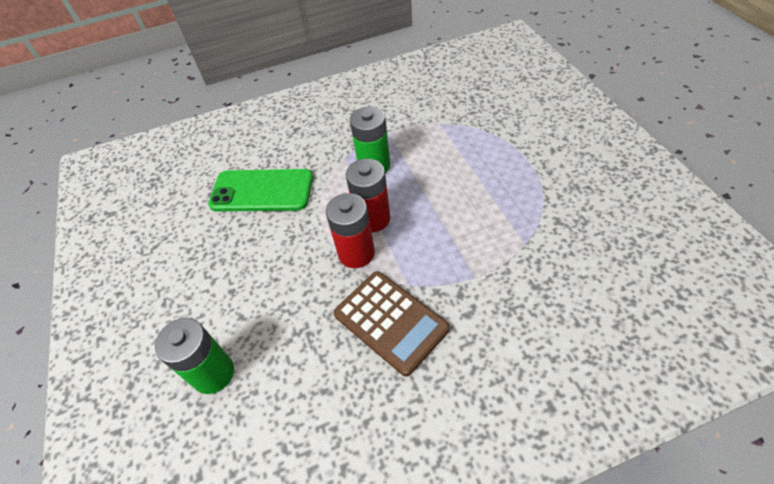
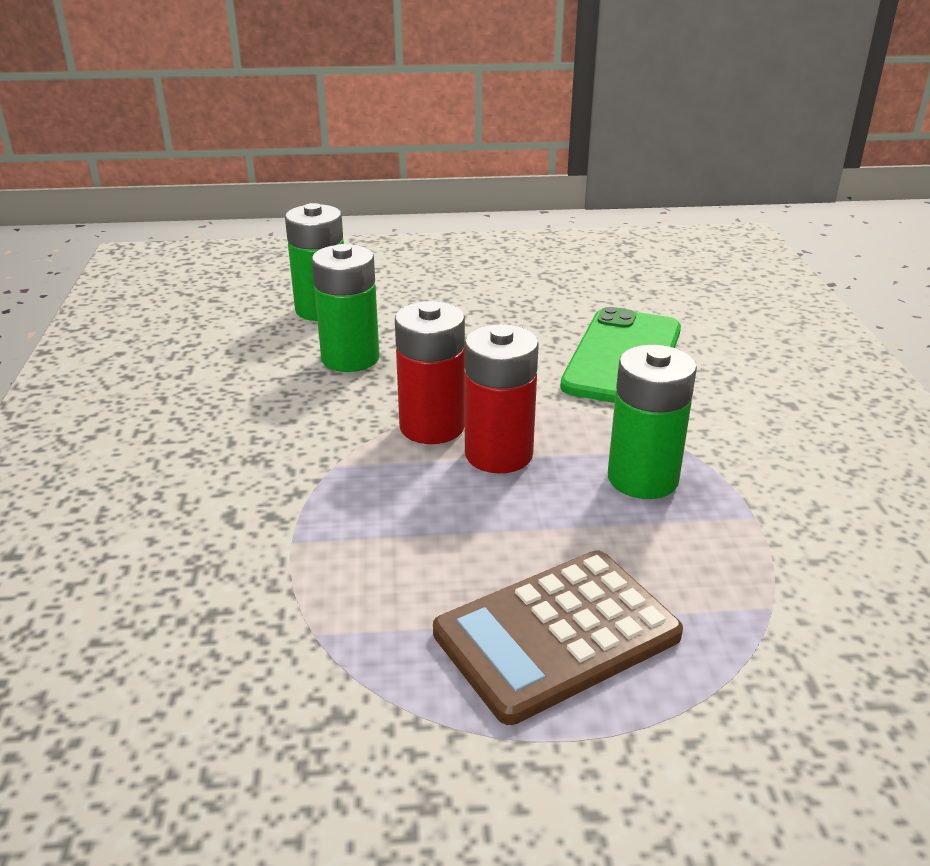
camera: 100 degrees right, 20 degrees down
(287, 323) = (350, 358): none -> green battery
(390, 321) = (281, 437): brown calculator -> brown calculator (556, 635)

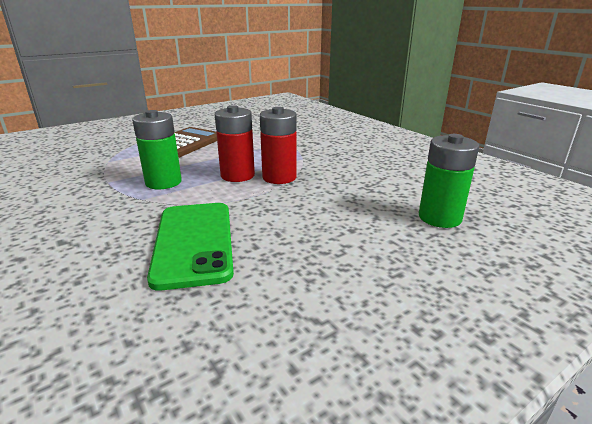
camera: 150 degrees right, 5 degrees down
(350, 358) = (365, 194): green battery -> none

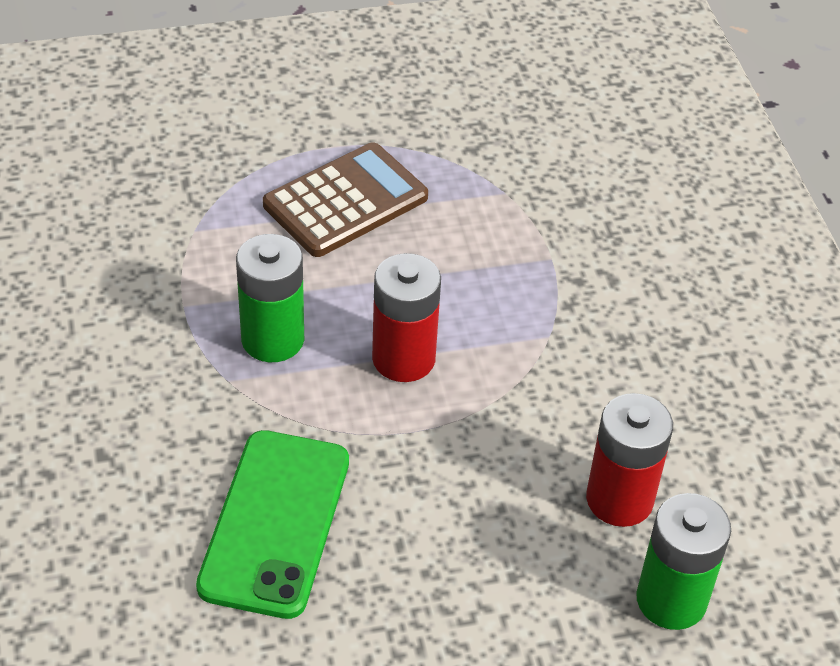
camera: 20 degrees right, 20 degrees up
(279, 177) = (473, 390): red battery -> red battery (619, 499)

